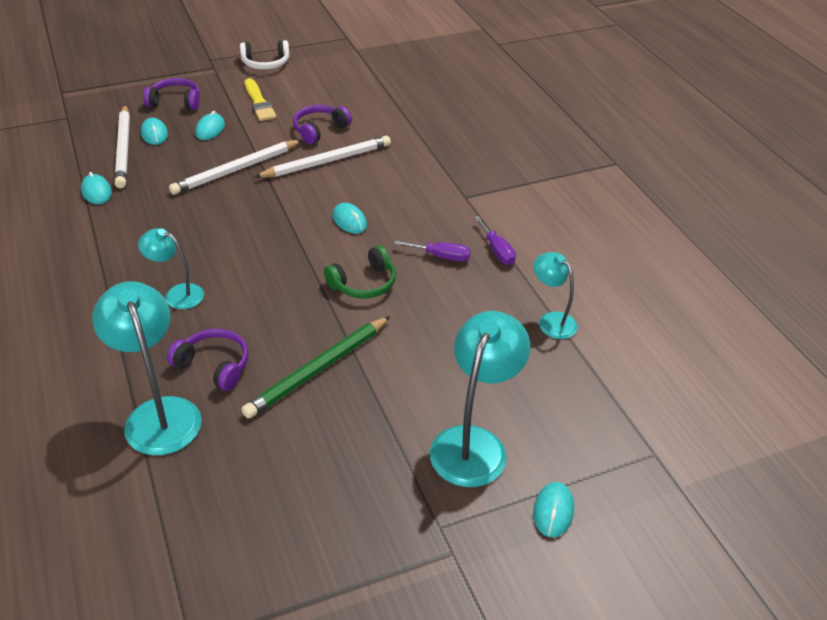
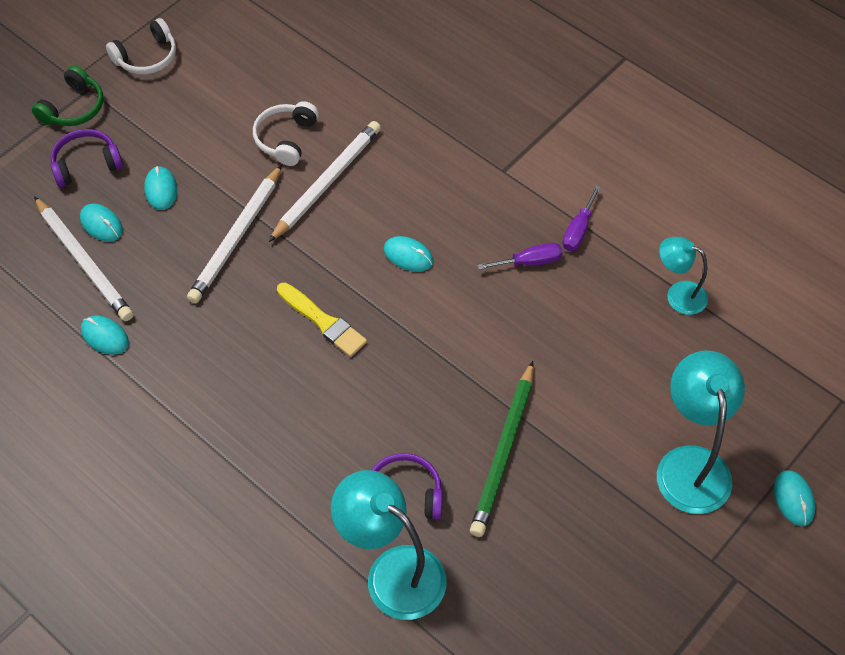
camera: 25 degrees left, 15 degrees up
(177, 294) = (302, 429): turquoise lamp -> none
(259, 102) = (186, 125): yellow brush -> yellow brush (323, 322)
(319, 130) = (286, 139): purple headphones -> white headphones
(364, 283) = (477, 330): green headphones -> green headphones (73, 108)
(497, 251) = (578, 230): purple screwdriver -> purple screwdriver turned 75 degrees clockwise

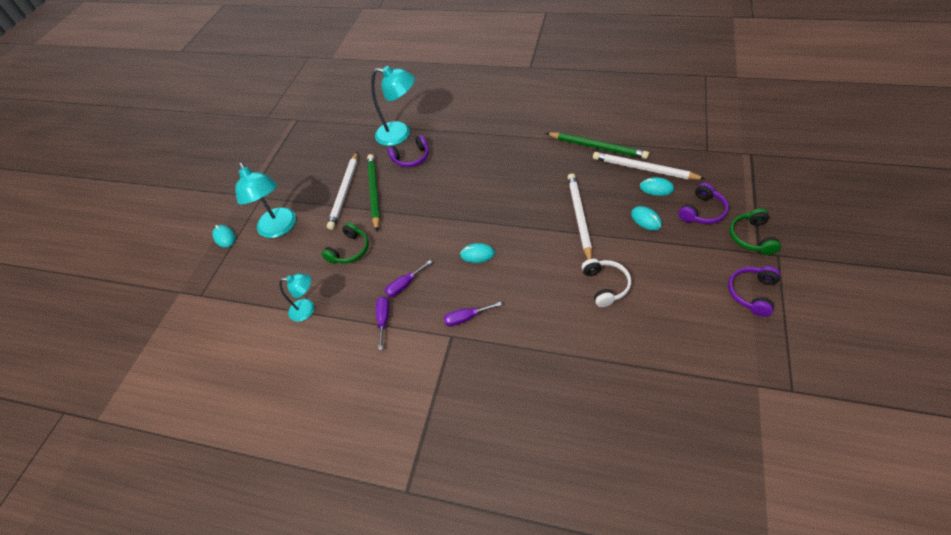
camera: 160 degrees right, 5 degrees down
(105, 336) = (597, 147): turquoise mouse -> green pencil
(147, 57) = (752, 293): white headphones -> purple headphones
(323, 322) = (498, 202): yellow brush -> none
(327, 182) = (556, 271): white pencil -> white pencil (344, 192)
(474, 182) = (466, 318): none -> purple screwdriver
(586, 358) = (349, 250): none -> green headphones

